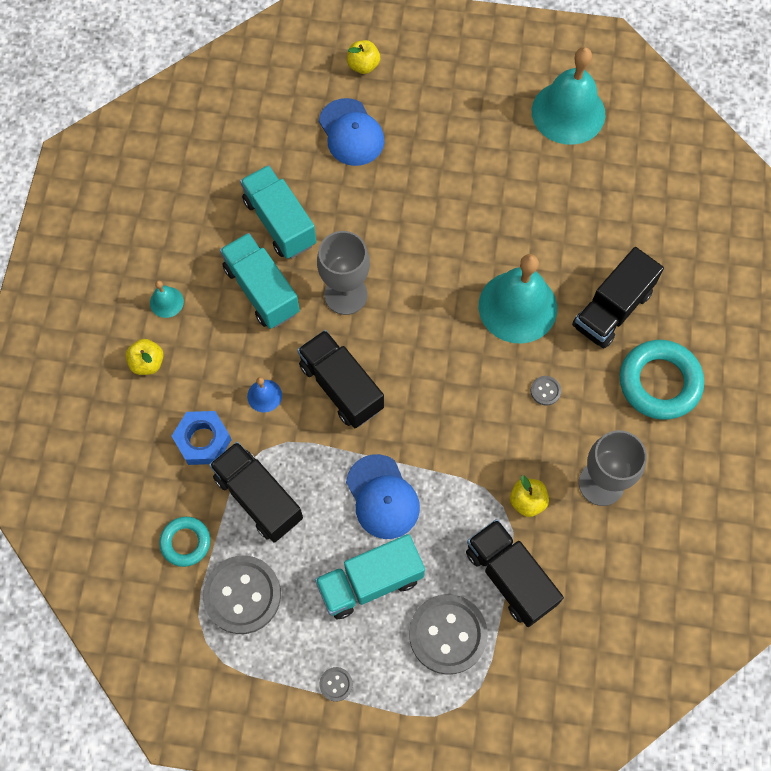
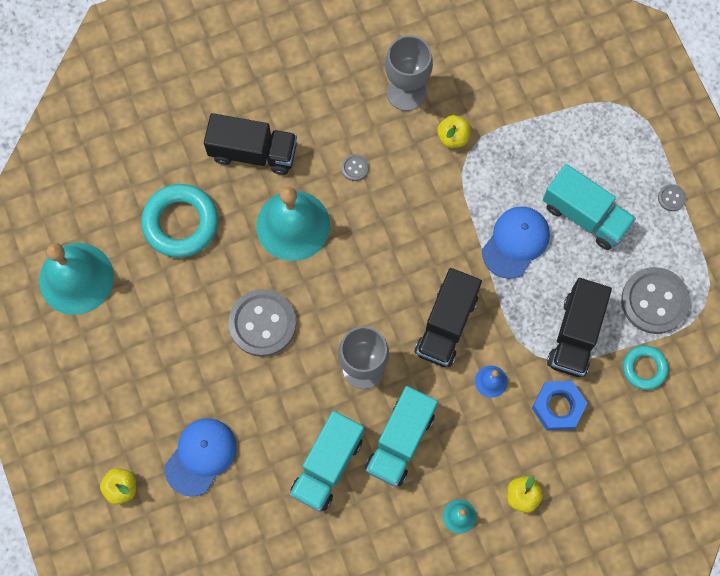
camera: 120 degrees left, 5 degrees up
(447, 634) = (587, 141): grey button -> grey button (262, 323)
(510, 577) = (518, 120): black truck -> none
(659, 382) = (297, 89): turquoise ring -> turquoise ring (181, 223)

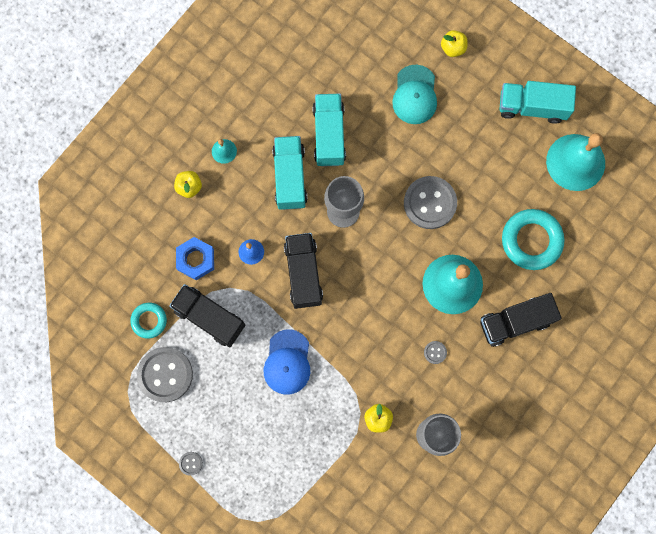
camera: 150 degrees right, 5 degrees up
(201, 456) = (415, 95): blue cap -> turquoise cap
(575, 334) = (209, 318): black truck -> black truck turned 45 degrees counterclockwise
(585, 215) = (248, 412): turquoise truck -> turquoise truck (532, 107)

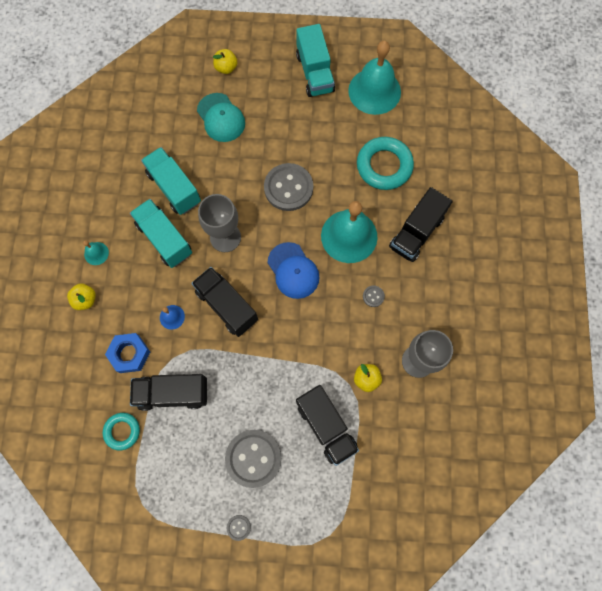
camera: 35 degrees left, 5 degrees down
(165, 374) = (166, 467): grey button -> grey button (253, 458)
(287, 362) = (262, 385): blue cap -> blue cap (293, 270)
(316, 433) = (326, 426): none -> black truck
(532, 107) = (314, 73): turquoise truck -> turquoise truck turned 75 degrees counterclockwise

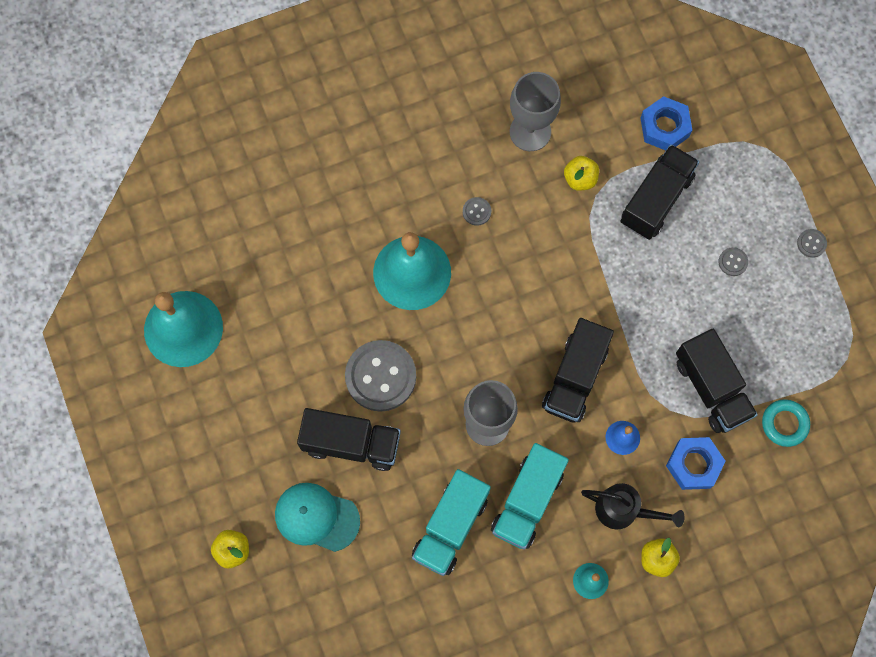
camera: 115 degrees left, 0 degrees up
(126, 294) = (623, 510): none -> black watering can
(221, 118) = (316, 517): turquoise cap -> turquoise cap turned 105 degrees counterclockwise
(253, 458) = (732, 262): grey button -> grey button, size x0.42
(293, 270) = (490, 319): blue cap -> none
(314, 73) = (188, 421): turquoise truck -> none
(380, 463) = (664, 127): none -> blue nut
(384, 166) = (293, 270): turquoise ring -> none
(416, 232) = (369, 195): black truck -> black truck (351, 443)

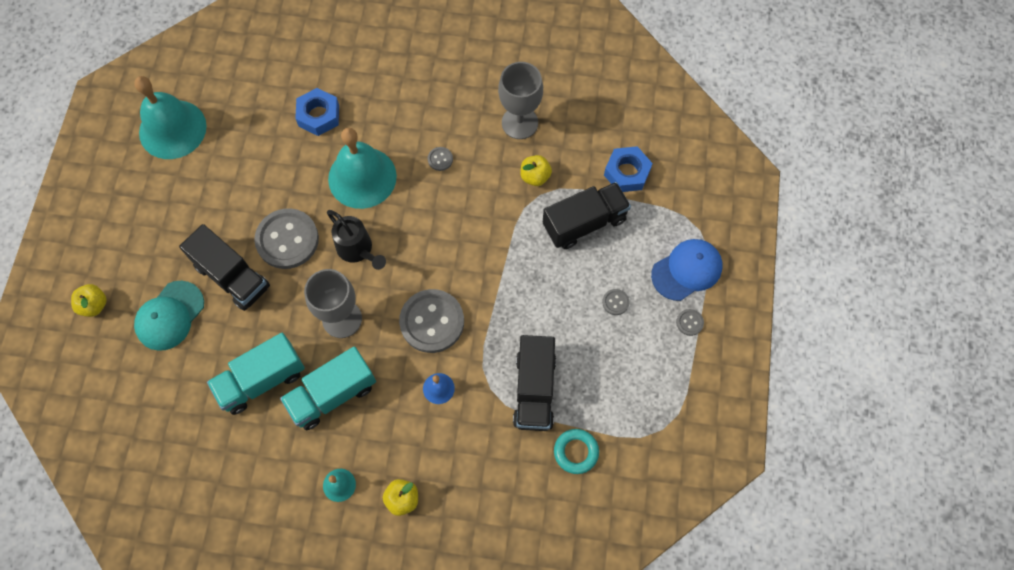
camera: 30 degrees right, 5 degrees down
(316, 517) = (170, 316): turquoise cap -> turquoise cap turned 105 degrees counterclockwise
(575, 378) = (432, 322): black truck -> grey button
(623, 510) = (401, 445): black watering can -> black watering can (358, 250)
(693, 465) = (480, 442): blue nut -> blue nut (318, 115)
(778, 194) = (687, 270): none -> blue cap

